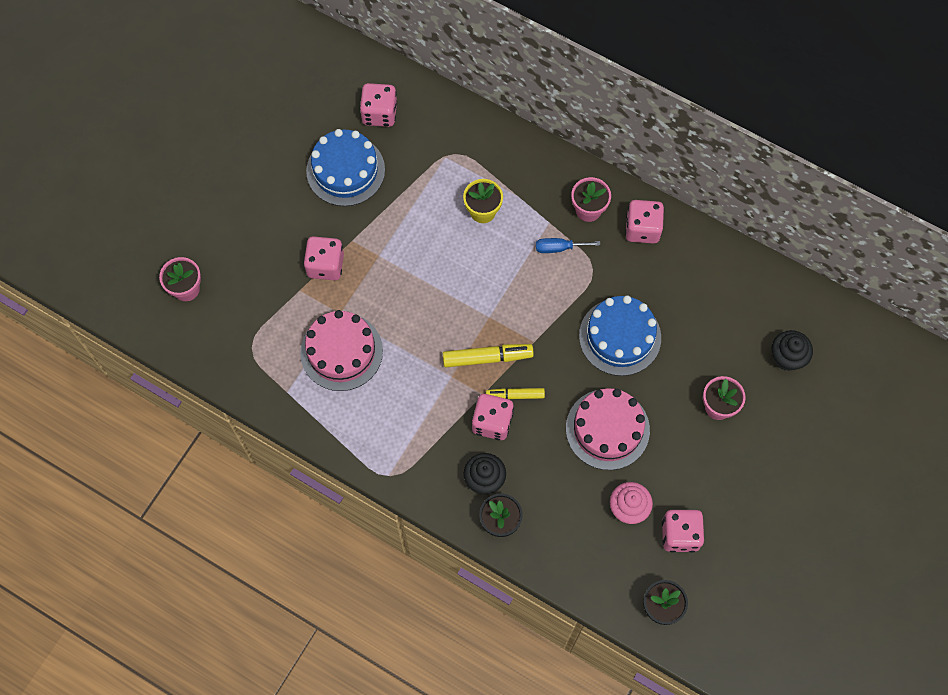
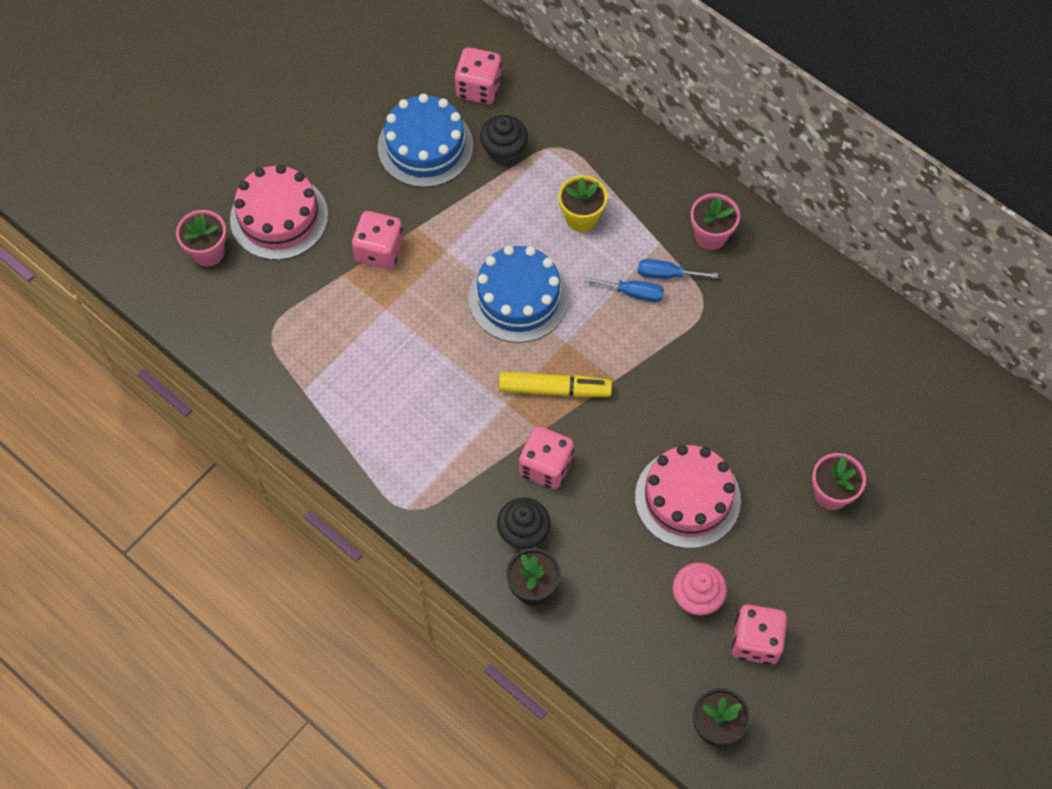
camera: 10 degrees right, 5 degrees down
(341, 351) = (378, 354): pink cake -> pink cake (279, 217)
(515, 395) = (580, 439): yellow marker -> none
(535, 268) = (633, 293): none -> blue screwdriver
(620, 336) = (723, 390): blue cake -> blue cake (518, 298)
(642, 229) = (773, 268): pink dice -> none
(787, 357) = (928, 449): black cupcake -> black cupcake (504, 151)

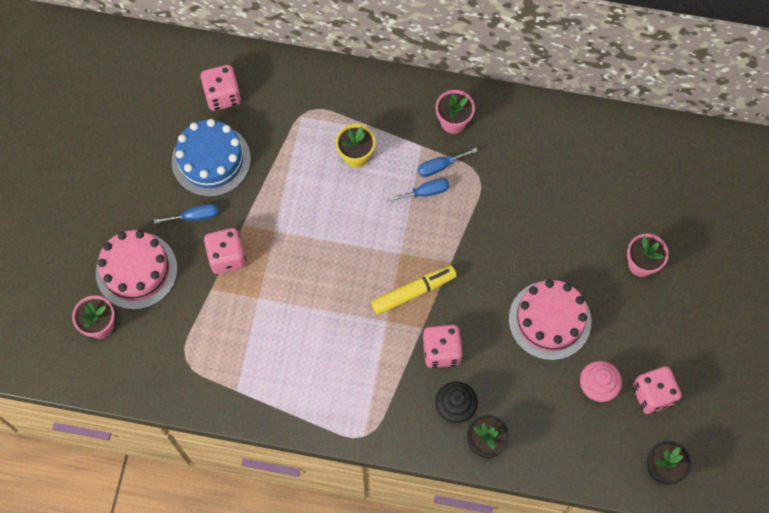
camera: 30 degrees left, 5 degrees up
(373, 194) = (195, 216): none -> blue screwdriver
(504, 151) = (270, 134): black cupcake -> none
(518, 298) = (347, 238): blue cake -> none

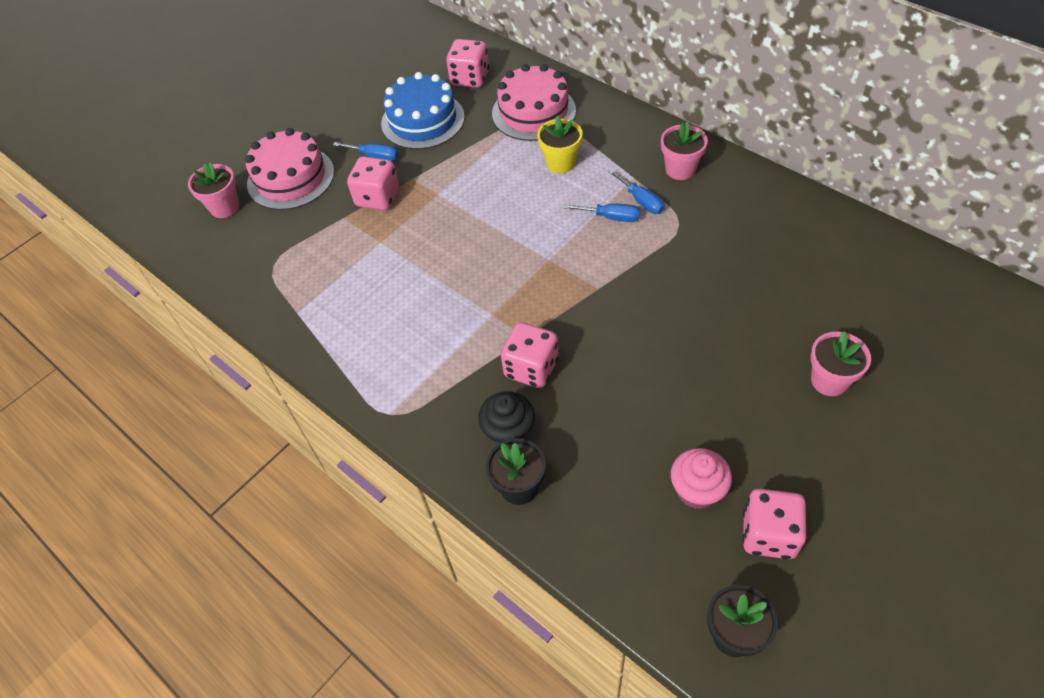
camera: 35 degrees right, 15 degrees down
(413, 292) = (539, 300): yellow marker -> none
(440, 166) = (641, 201): blue screwdriver -> blue screwdriver turned 135 degrees counterclockwise
(549, 320) = (678, 391): pink cake -> pink cake (533, 112)

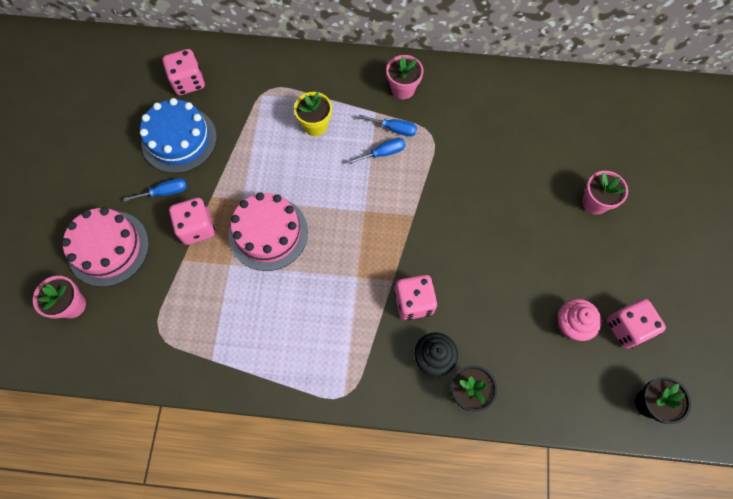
camera: 40 degrees left, 15 degrees up
(533, 112) = (262, 90): pink cake -> pink cake (268, 233)

